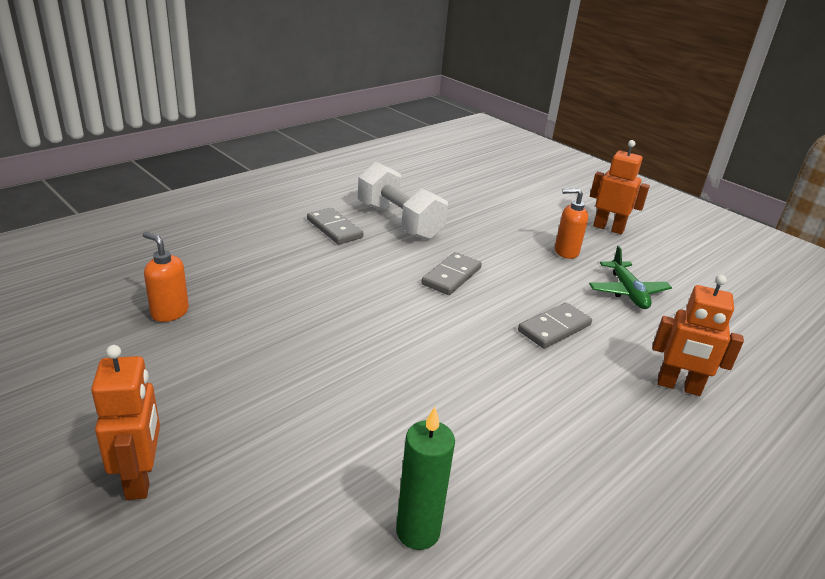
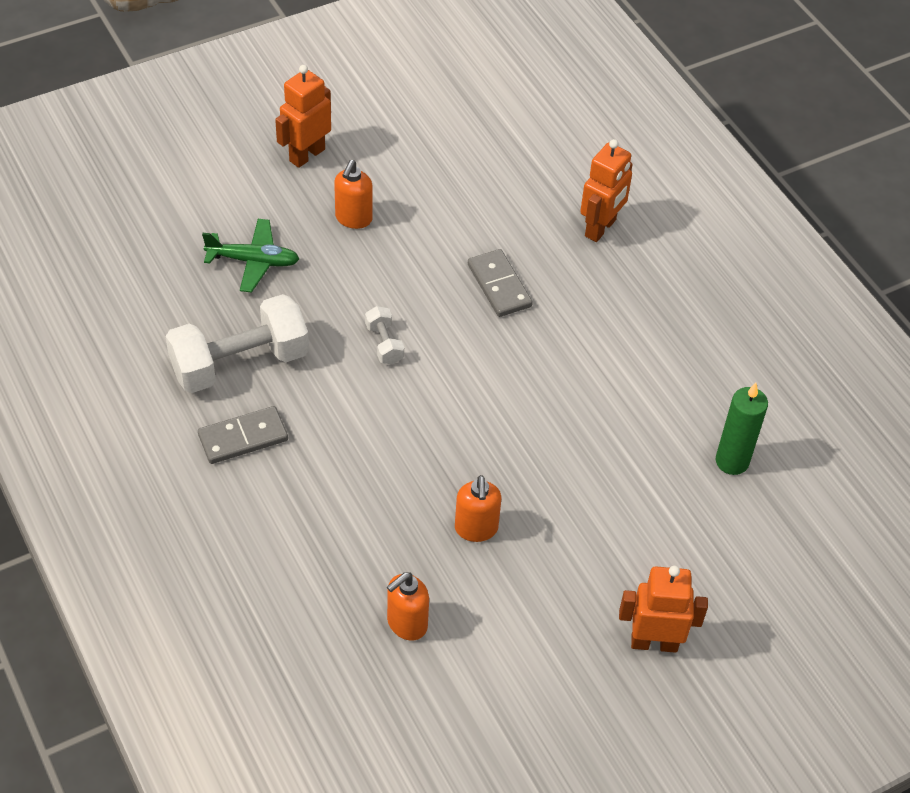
camera: 75 degrees left, 20 degrees up
(274, 340) = (476, 529): none -> orange soap dispenser
(451, 276) = (384, 344): grey domino -> white dumbbell
(627, 292) = (447, 198): green plane -> green plane (253, 261)

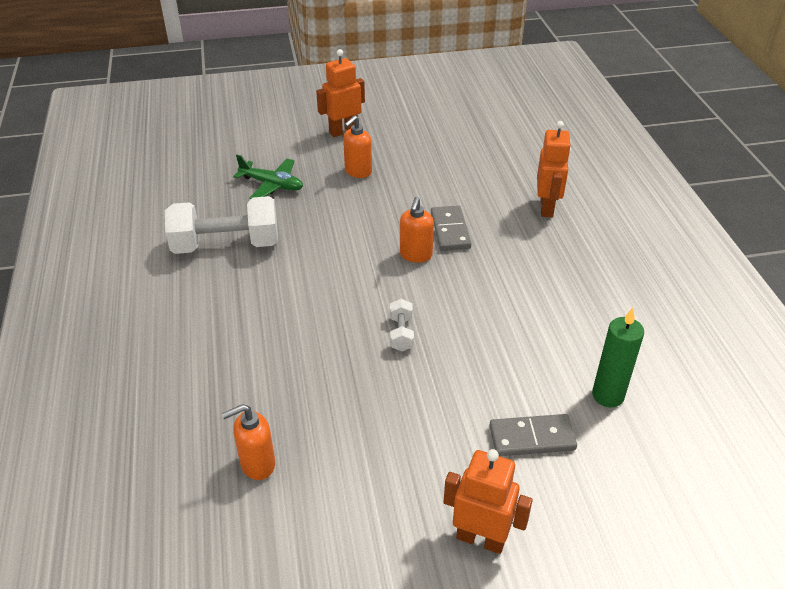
camera: 20 degrees right, 10 degrees down
(243, 438) = (200, 294): grey domino -> grey domino (532, 438)
(384, 344) = (342, 252): white dumbbell -> white dumbbell (401, 333)
(476, 529) = (354, 400): orange soap dispenser -> orange soap dispenser (415, 255)
(601, 228) = (547, 207): orange robot -> orange robot turned 45 degrees counterclockwise

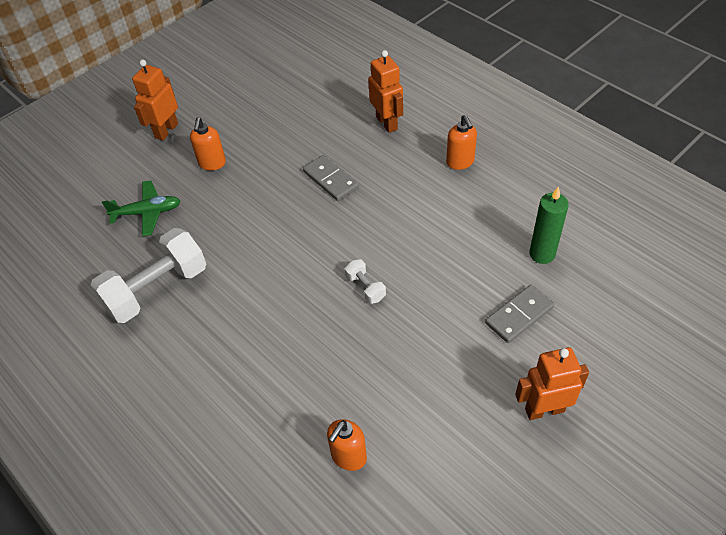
camera: 30 degrees left, 10 degrees up
(415, 255) = (322, 215): orange soap dispenser -> orange soap dispenser (460, 162)

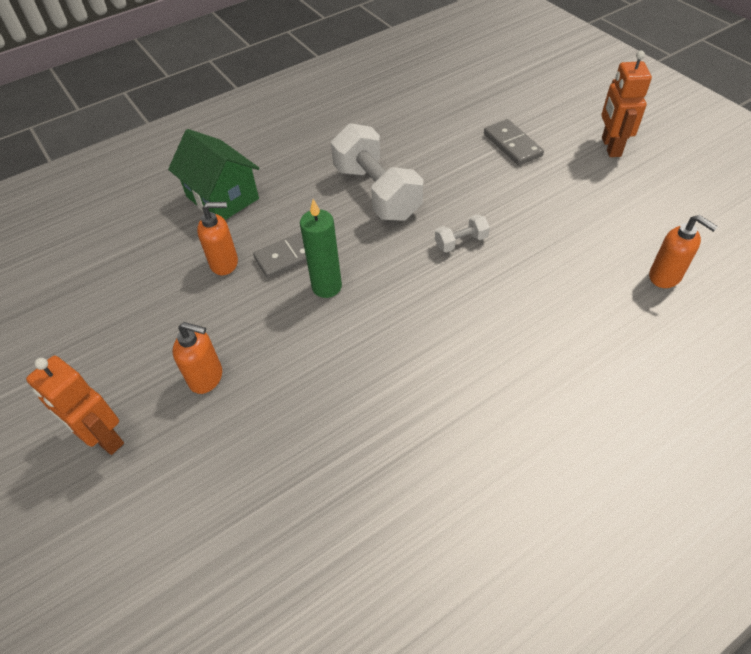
camera: 80 degrees left, 0 degrees up
(147, 212) = (272, 466): green plane -> none
(157, 289) = (422, 452): white dumbbell -> white dumbbell (377, 192)
(387, 123) = (222, 198): orange robot -> green house
(460, 162) = (310, 152): orange soap dispenser -> orange soap dispenser (224, 263)
(542, 254) = (446, 120): green candle -> green candle (327, 287)

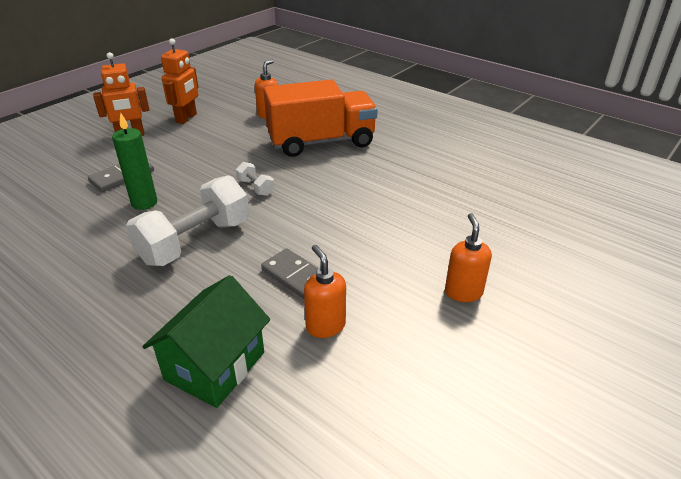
camera: 110 degrees left, 15 degrees down
(103, 438) = (564, 338): orange robot -> orange robot (186, 118)
(327, 287) = (330, 247): green candle -> green candle (144, 203)
(567, 323) = (321, 142): none -> orange truck

